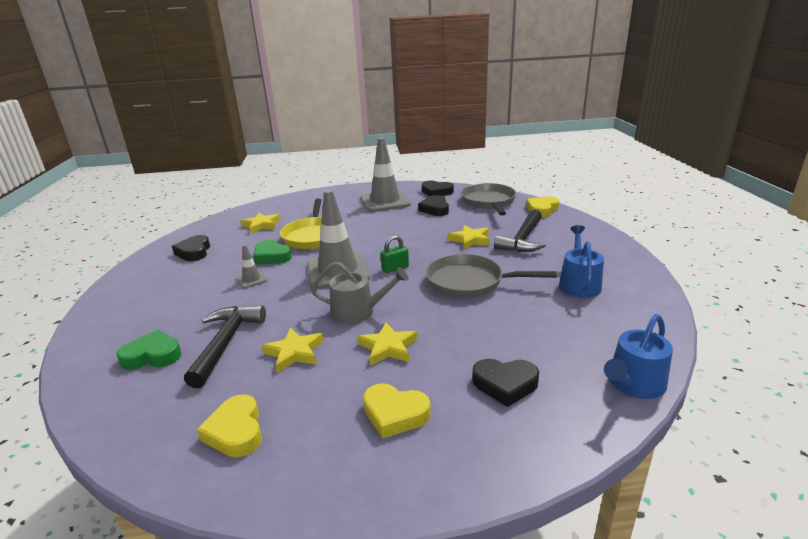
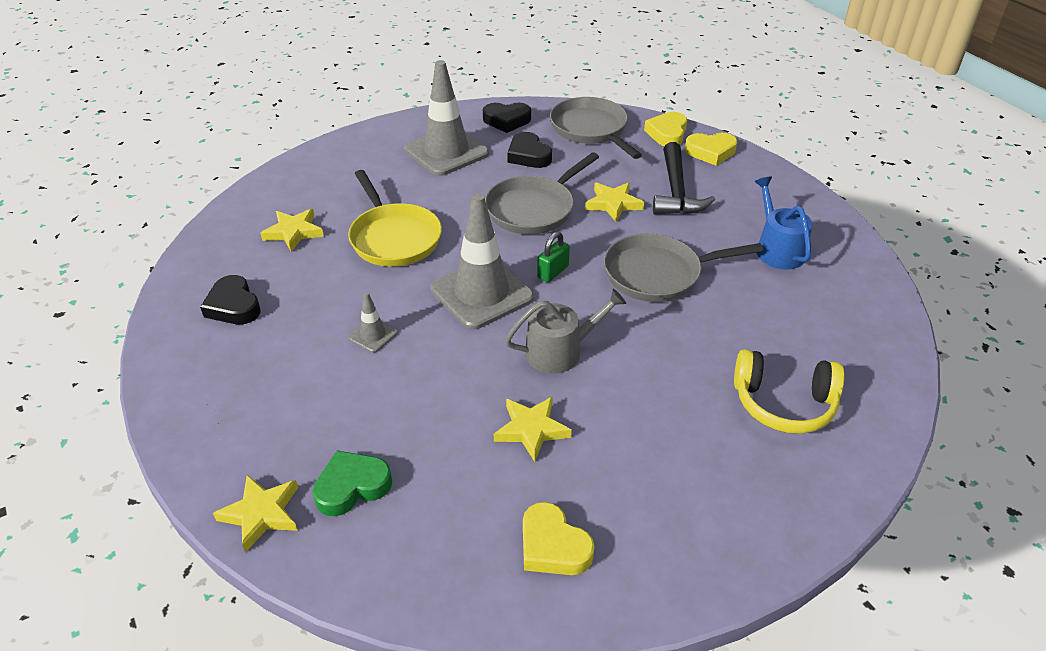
camera: 25 degrees left, 15 degrees up
(226, 343) = (432, 441): black hammer -> none
(271, 256) = (365, 288): green heart -> none
(388, 347) = (633, 392): yellow star -> yellow star (261, 514)
(395, 414) = (702, 471): yellow heart -> yellow heart (710, 152)
(413, 235) = (534, 209): none -> grey pan
(505, 384) = (783, 404): black heart -> yellow headphones
(633, 384) = (895, 368): blue watering can -> none

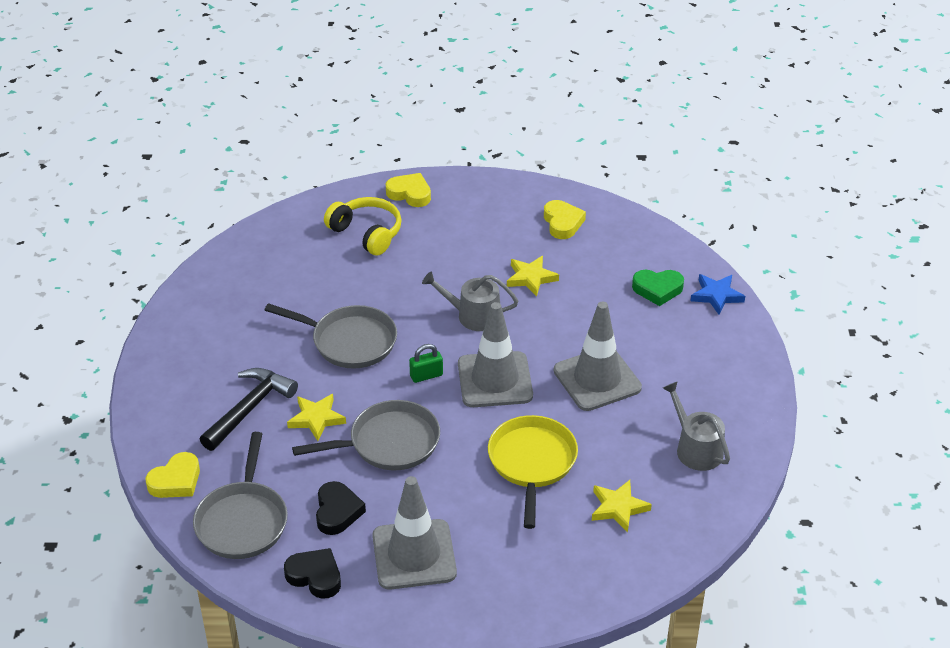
camera: 150 degrees left, 0 degrees up
(233, 306) = (695, 448): black heart -> grey watering can
(261, 514) = (716, 295): yellow star -> blue star
(373, 335) = (597, 379): grey traffic cone -> grey traffic cone, size x2.23
(710, 152) = (165, 439): yellow heart -> yellow heart (410, 193)
(777, 249) = (238, 324): blue watering can -> none

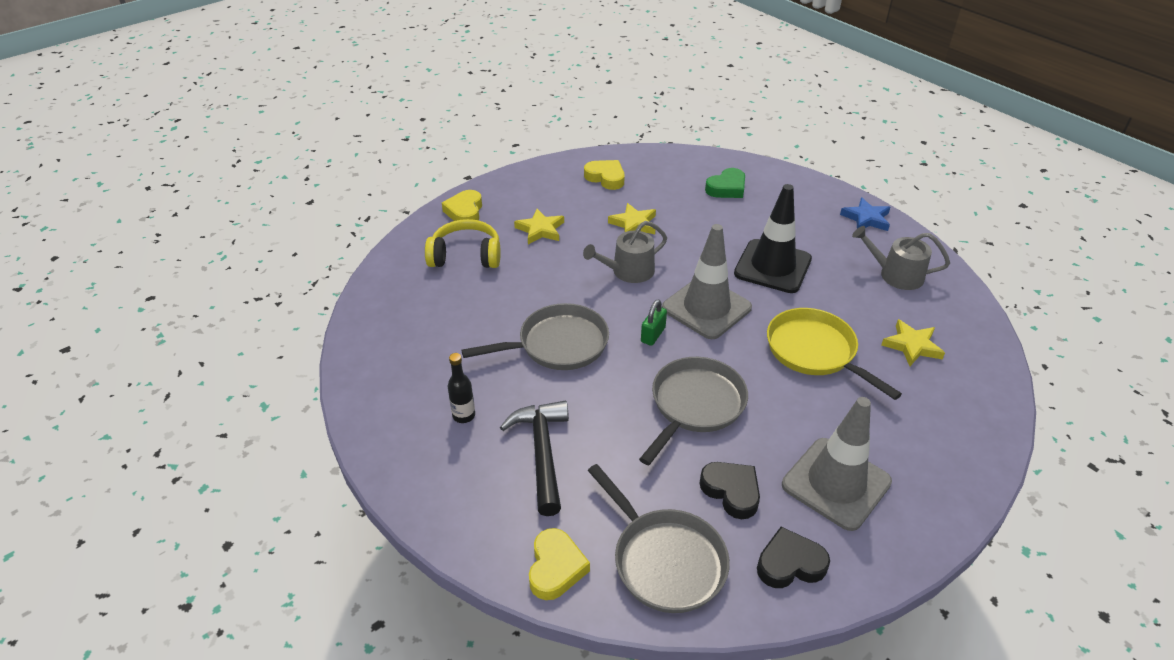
camera: 40 degrees left, 0 degrees up
(230, 353) = (464, 415): none -> black bottle
(316, 419) = (611, 424): yellow star -> yellow star (540, 230)
(410, 193) = (465, 211): yellow heart -> yellow heart turned 75 degrees counterclockwise
(597, 379) = (772, 266): grey traffic cone -> black traffic cone
(716, 295) = (767, 173): blue star -> blue star (866, 218)

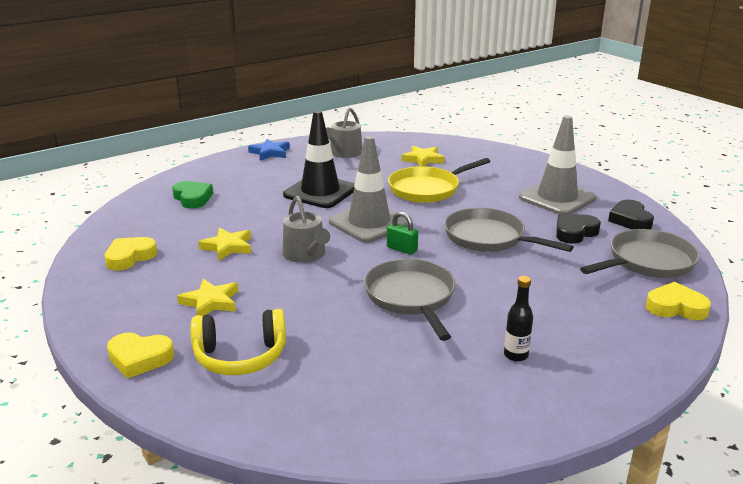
camera: 85 degrees left, 15 degrees down
(466, 256) = (240, 356): yellow headphones -> yellow headphones turned 105 degrees counterclockwise
(542, 453) = (556, 310): black hammer -> none

